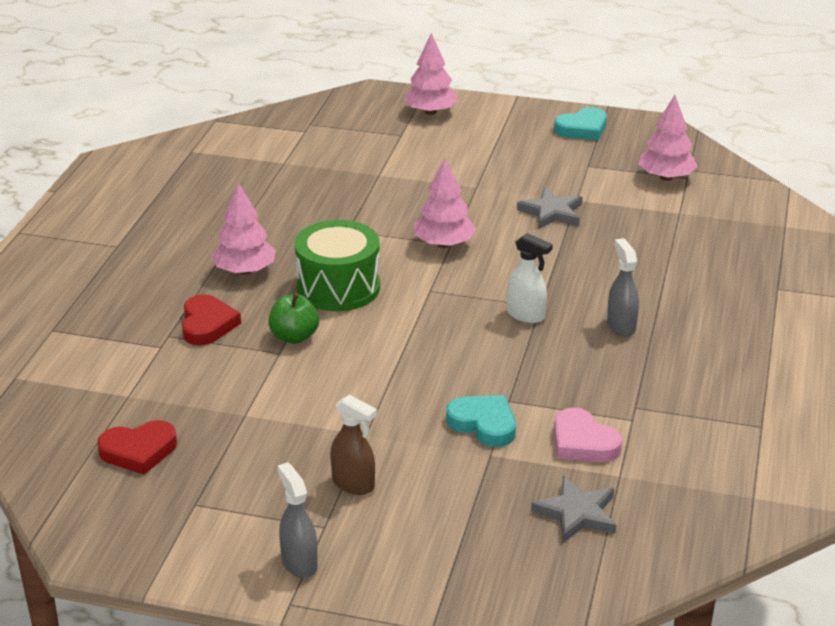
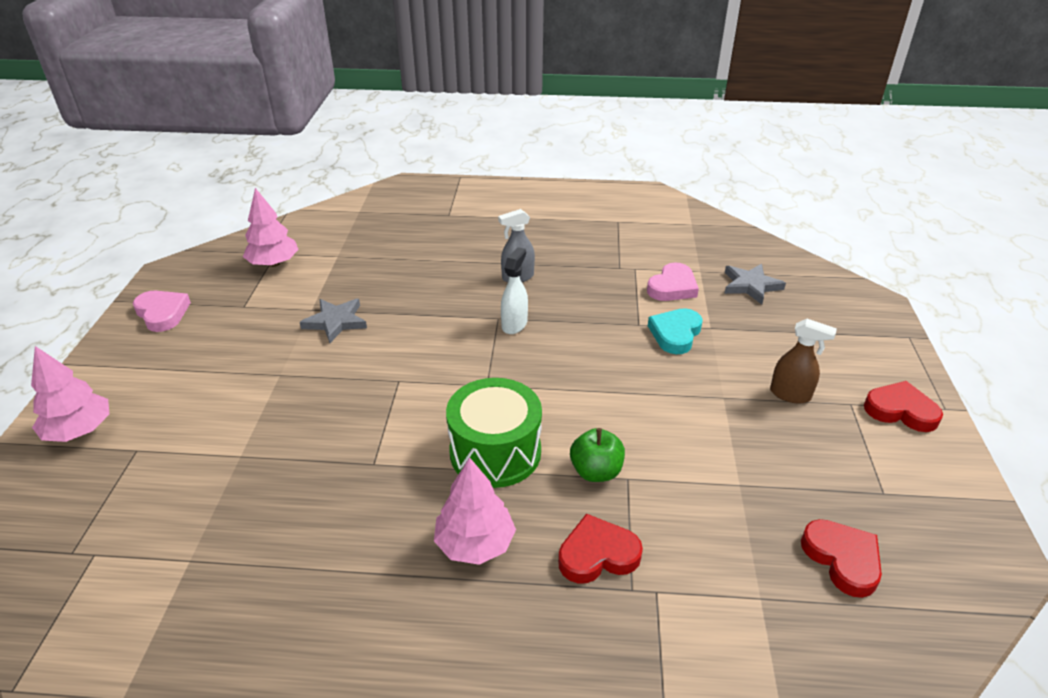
camera: 100 degrees left, 5 degrees up
(299, 563) = (900, 410): grey spray bottle -> red heart
(353, 484) = (790, 394): brown spray bottle -> brown spray bottle turned 90 degrees clockwise
(444, 244) = (399, 385): pink tree -> none
(582, 129) = (162, 313): turquoise heart -> pink heart

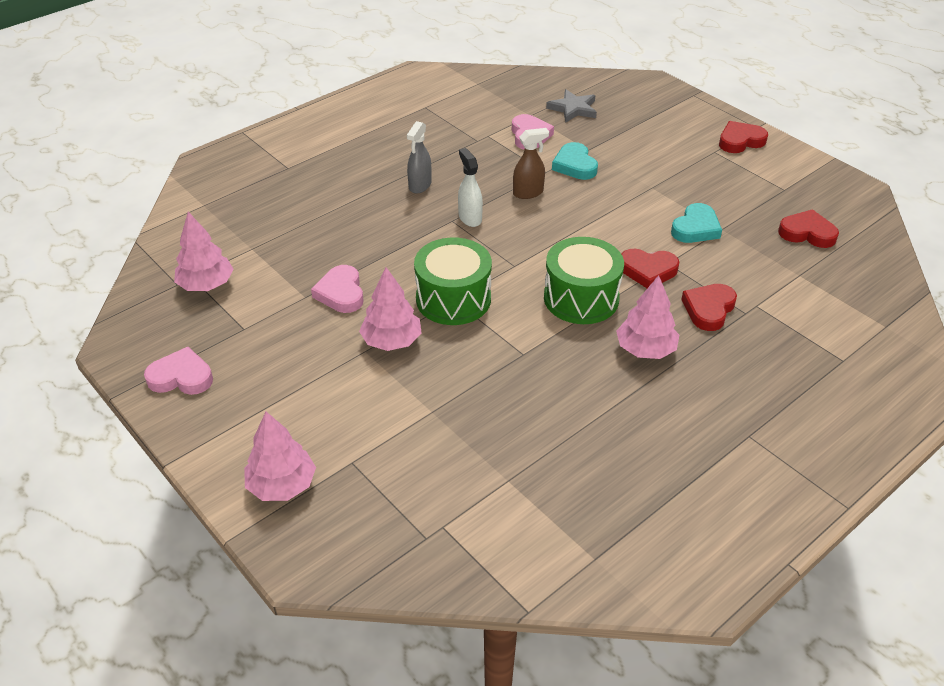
camera: 45 degrees left, 5 degrees up
(306, 380) = (391, 341): none -> pink tree
(335, 322) = (341, 293): grey star -> pink heart
(398, 379) = (453, 299): none -> green drum
(596, 471) = (648, 270): green apple -> red heart
(710, 465) = (695, 228): none -> turquoise heart
(790, 394) = (681, 164): brown spray bottle -> brown spray bottle (528, 193)

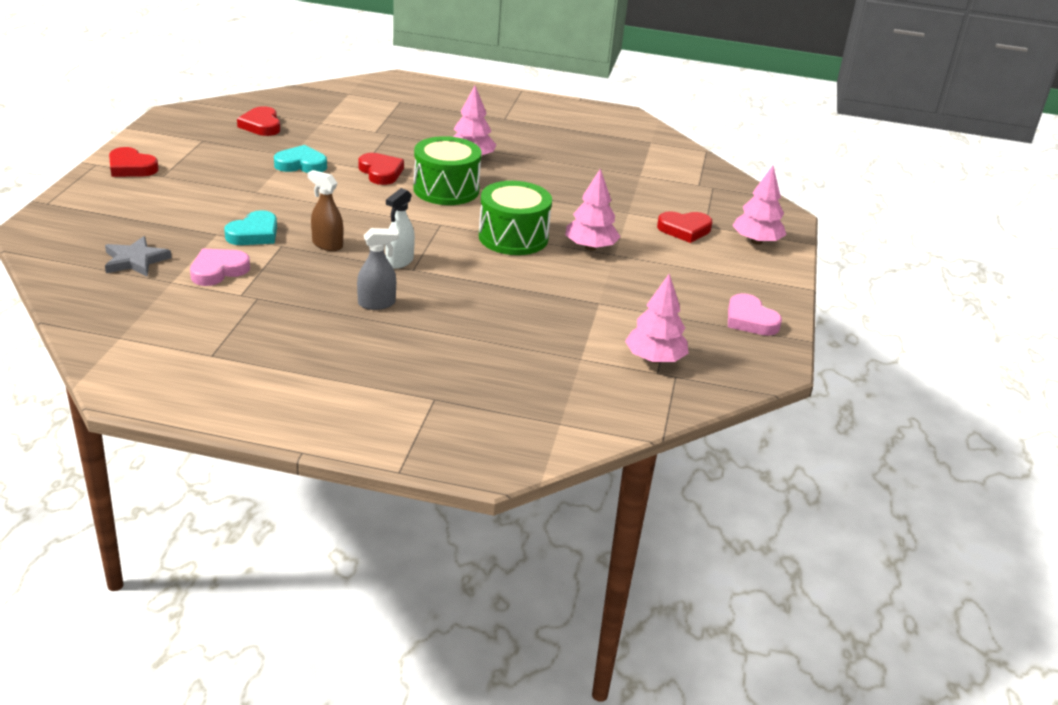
camera: 130 degrees left, 10 degrees down
(341, 293) = (572, 288): pink heart -> none
(708, 309) = (400, 145): red heart -> red heart (684, 230)

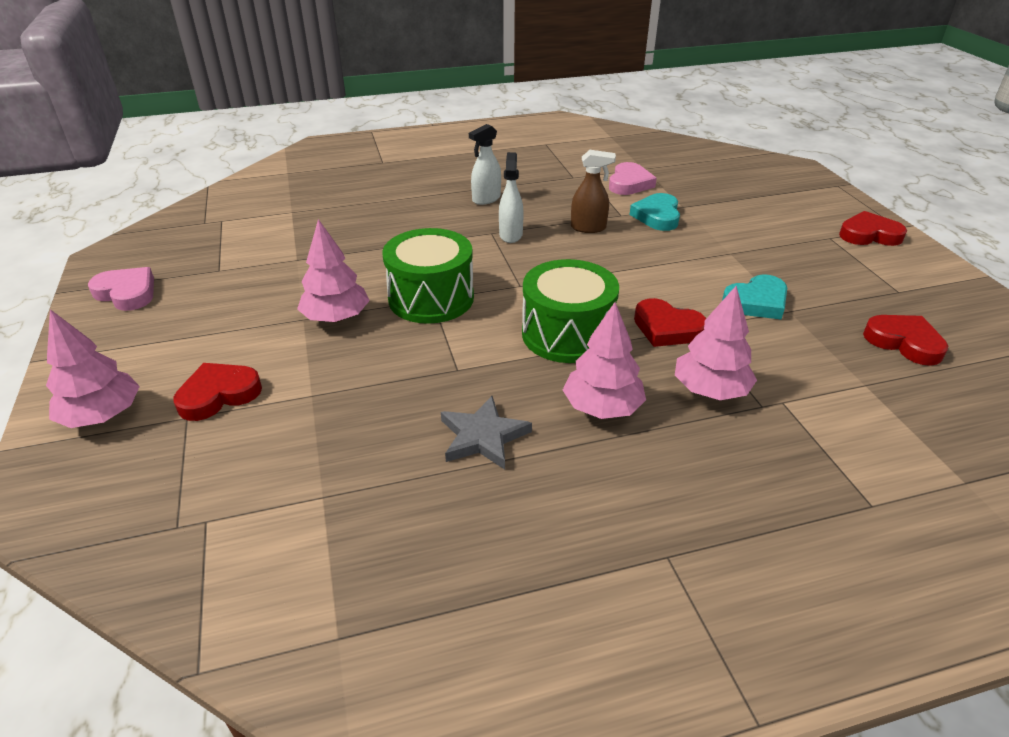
camera: 155 degrees right, 5 degrees up
(135, 260) = (692, 172): grey star -> grey star (483, 436)
(377, 303) = (486, 199): grey spray bottle -> white spray bottle
(654, 359) = (226, 229): pink tree -> pink tree (710, 390)

